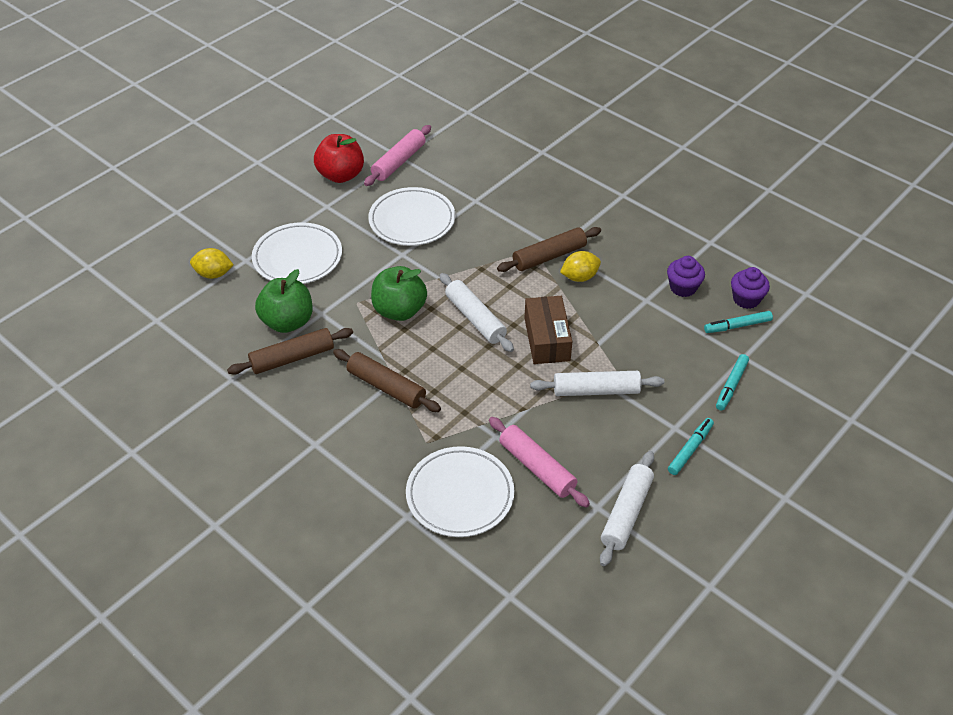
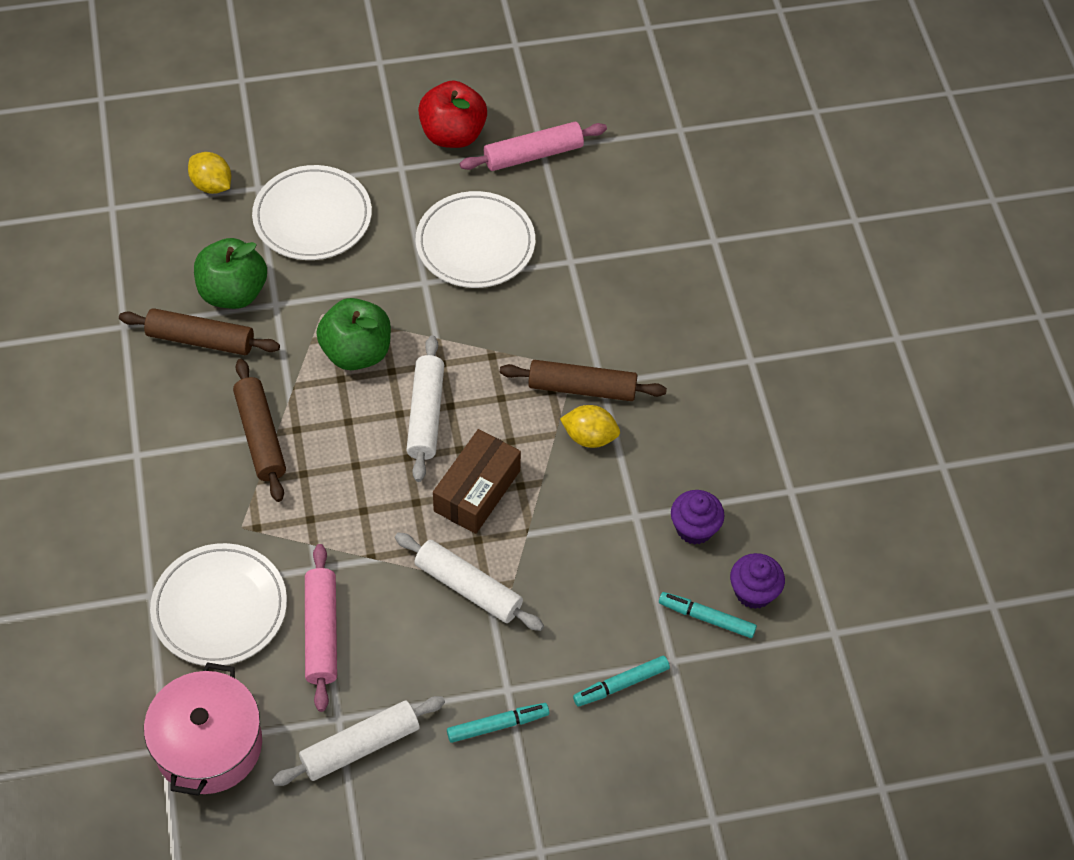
camera: 35 degrees right, 10 degrees up
(535, 575) = (208, 745): none -> pink pot

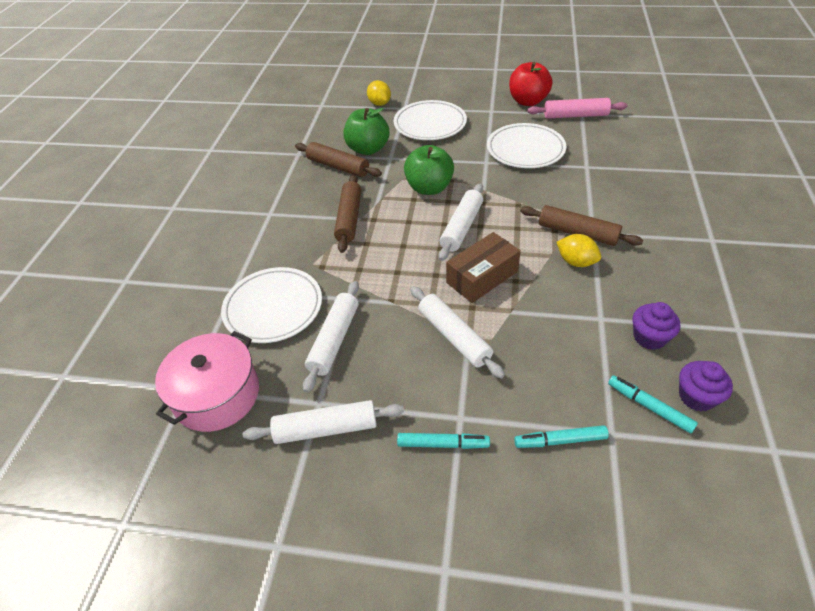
camera: 25 degrees right, 10 degrees down
(321, 632) = (334, 340): pink rolling pin -> white rolling pin

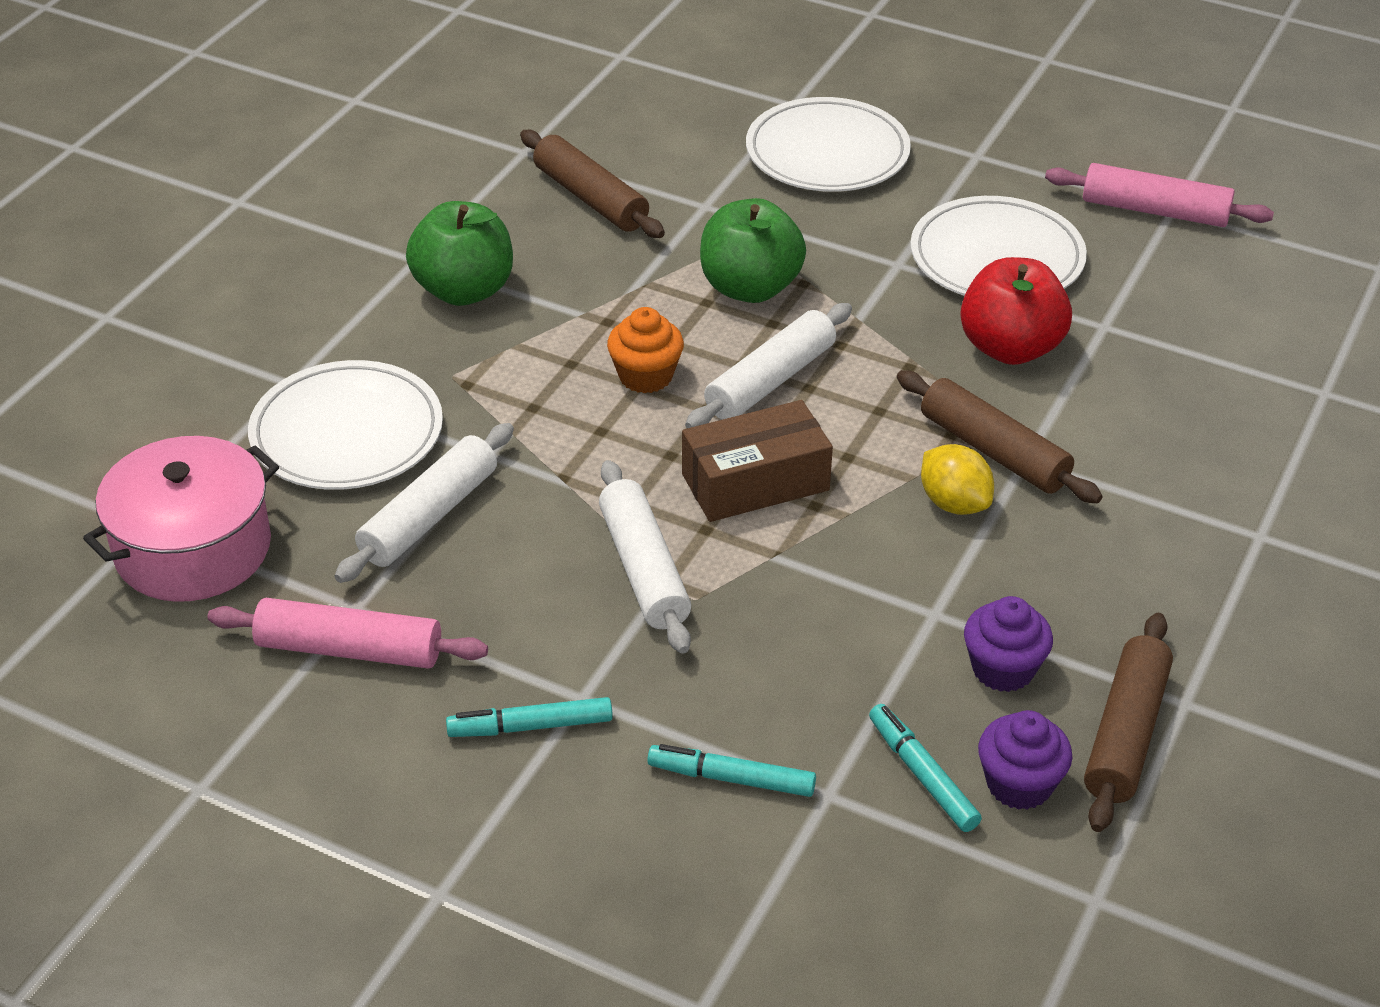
camera: 15 degrees right, 5 degrees down
(326, 428) = (349, 649): white rolling pin -> pink rolling pin
(349, 219) = (561, 308): brown rolling pin -> brown rolling pin (1125, 733)
(368, 149) = (669, 176): green apple -> green apple (464, 290)
(379, 104) = (745, 81): yellow lemon -> none
(404, 240) = (645, 376): none -> orange cupcake
(443, 444) = (530, 726): turquoise marker -> turquoise marker turned 150 degrees clockwise
(528, 101) = (1070, 153): red apple -> red apple (1010, 348)

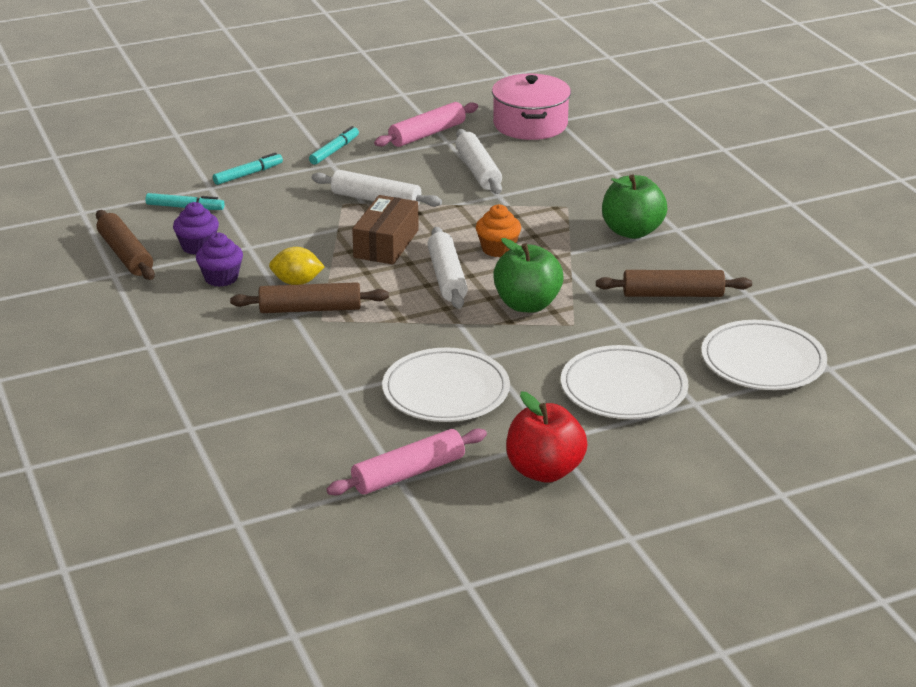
camera: 130 degrees right, 10 degrees down
(347, 433) = (559, 172): white plate -> white plate (763, 361)
(1010, 348) = (370, 353): red apple -> red apple (544, 471)
(1019, 784) = (147, 223): purple cupcake -> purple cupcake (221, 278)

